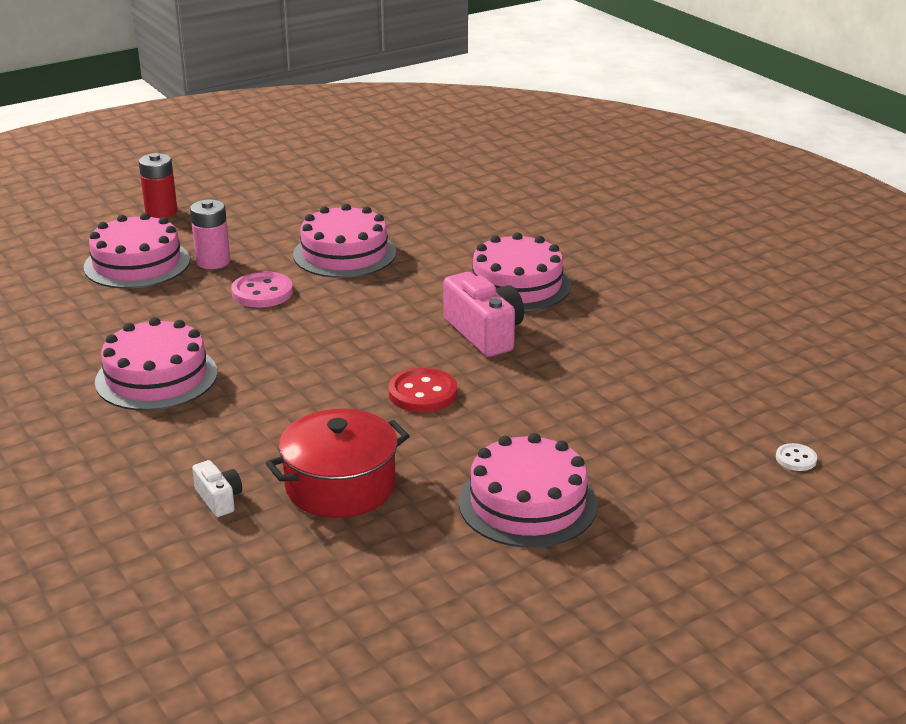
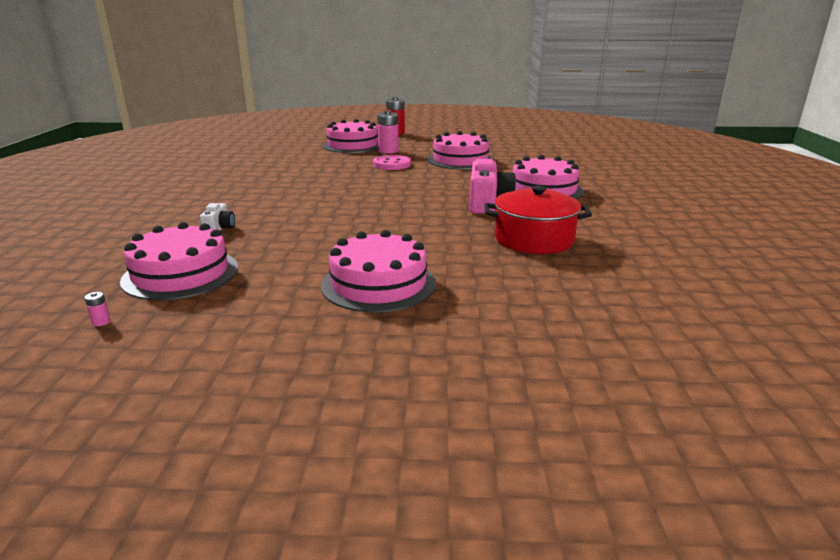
camera: 35 degrees right, 5 degrees down
(156, 377) = (285, 180): pink cake -> pink cake (181, 274)
(320, 677) = (101, 322): none -> pink battery
(340, 486) = (287, 242): red pot -> red pot (534, 239)
(422, 393) = (405, 218): red button -> none
(796, 459) = (635, 327): white button -> none

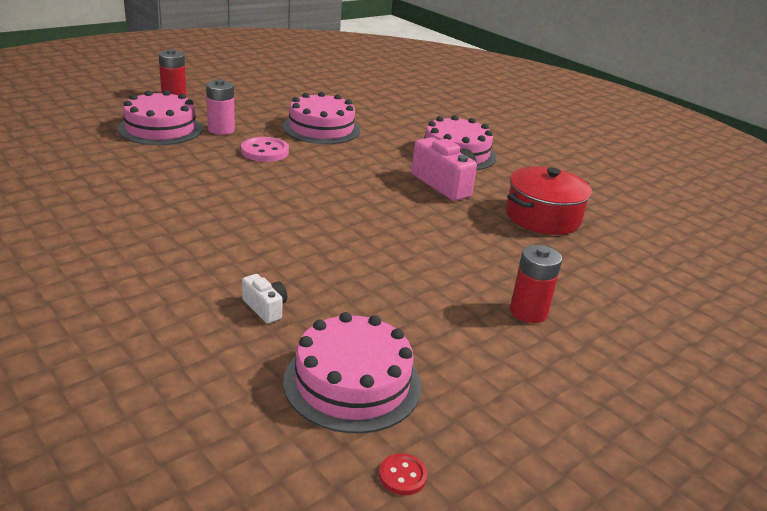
camera: 45 degrees left, 5 degrees up
(101, 322) = (402, 476): pink battery -> red button
(378, 284) = (528, 312): pink cake -> red battery

